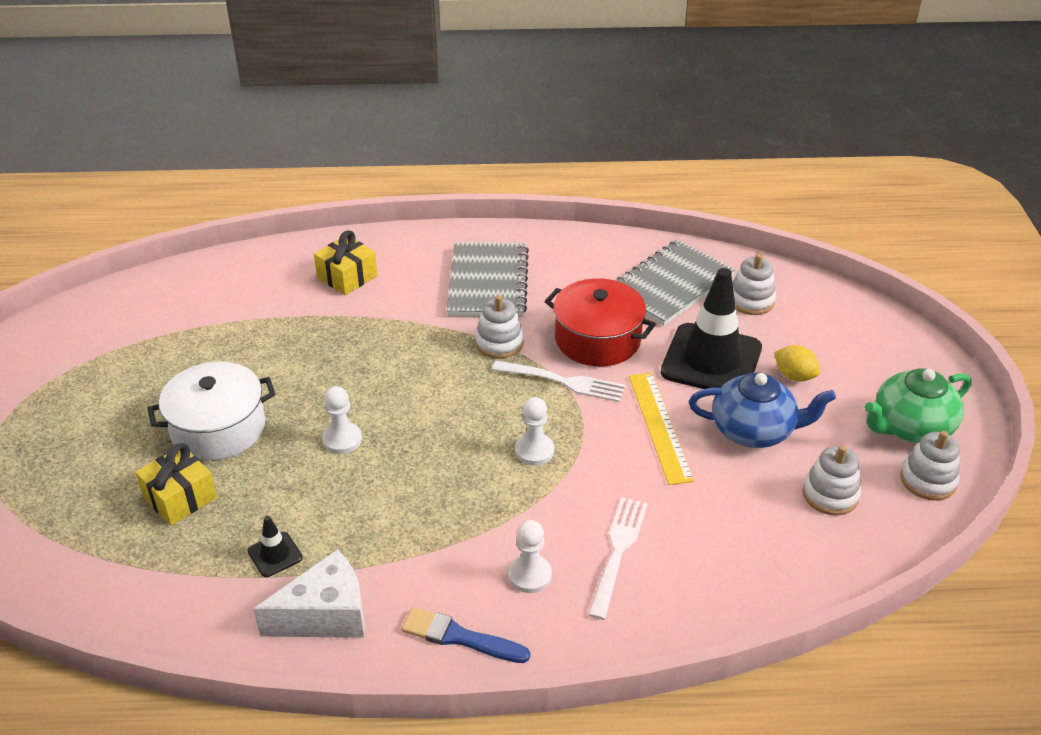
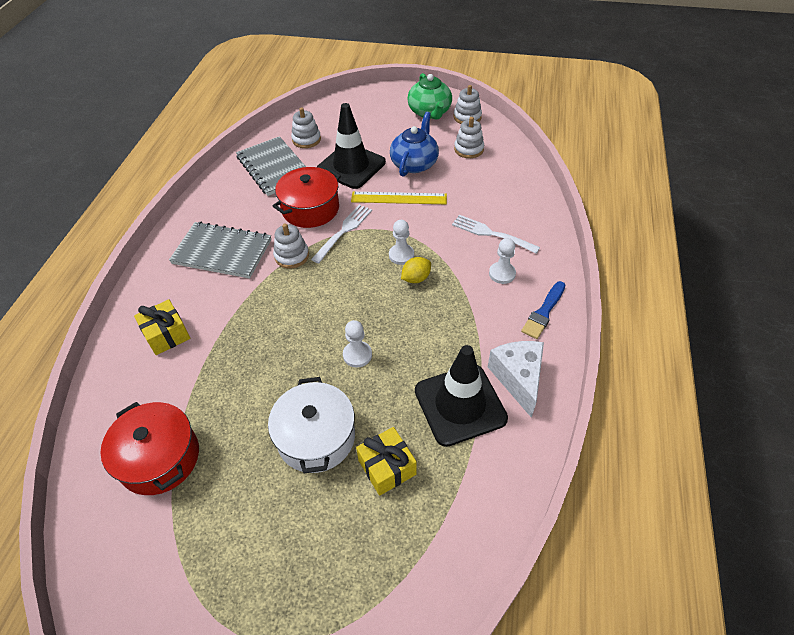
camera: 75 degrees left, 10 degrees up
(188, 319) = (159, 458): none -> red pot
(275, 554) = (460, 404): black traffic cone -> black traffic cone, size x2.36
(794, 376) = (377, 139): yellow lemon -> yellow lemon (416, 278)

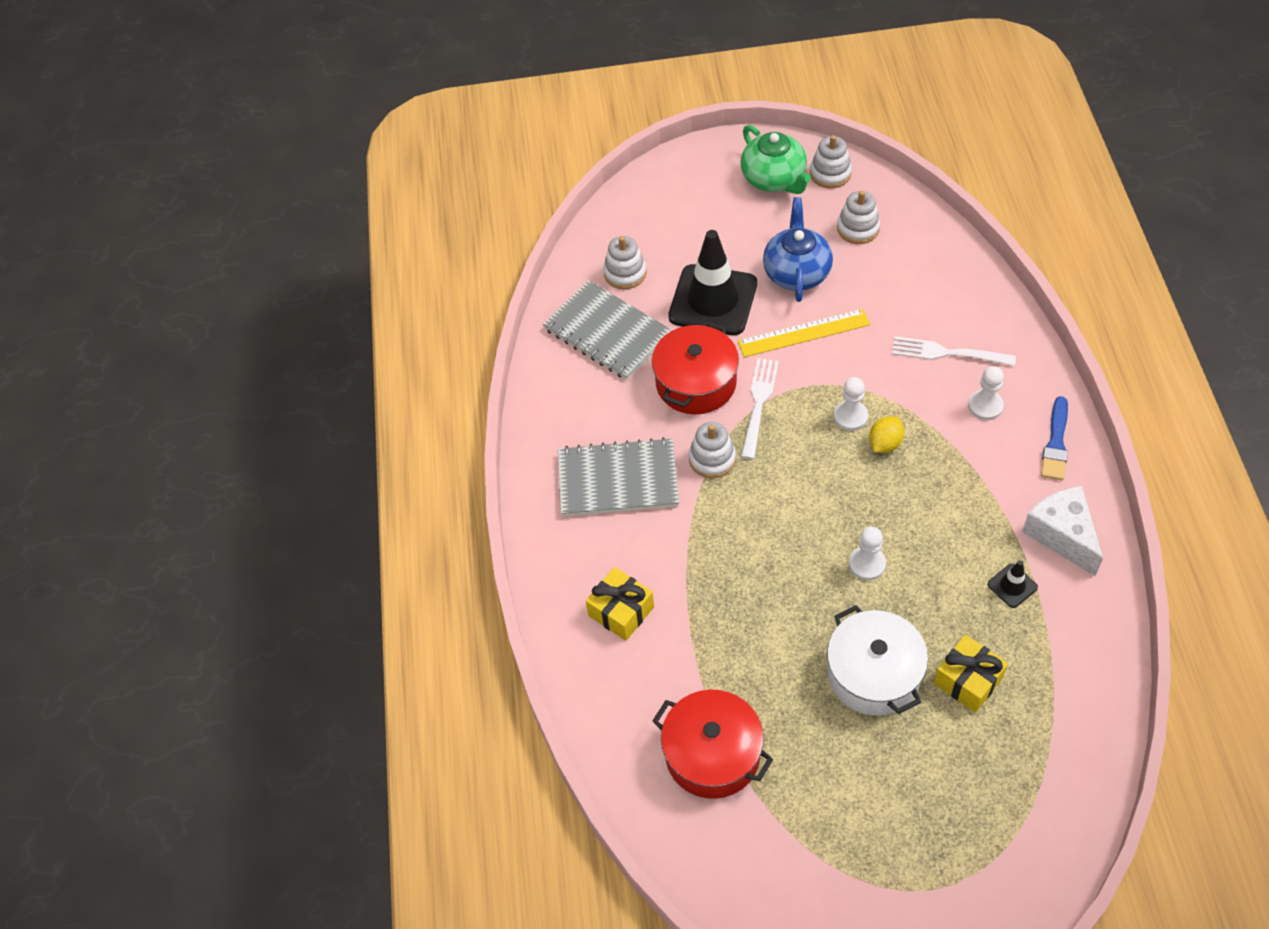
camera: 15 degrees left, 5 degrees up
(460, 404) = (1012, 586): black traffic cone -> black traffic cone, size x0.42

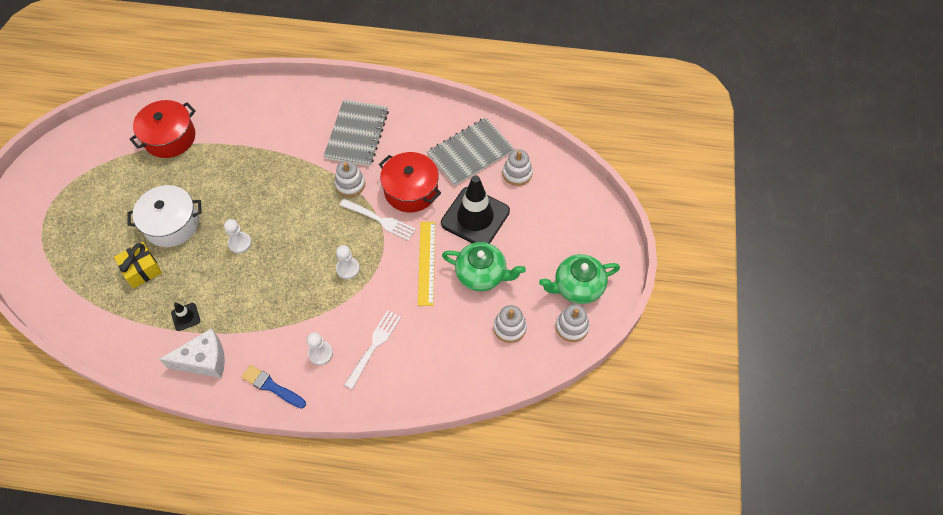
camera: 100 degrees right, 5 degrees up
(621, 611) = (271, 117): yellow gift -> none
(796, 272) = (482, 274): blue teapot -> green teapot
(885, 443) = (318, 281): yellow lemon -> none

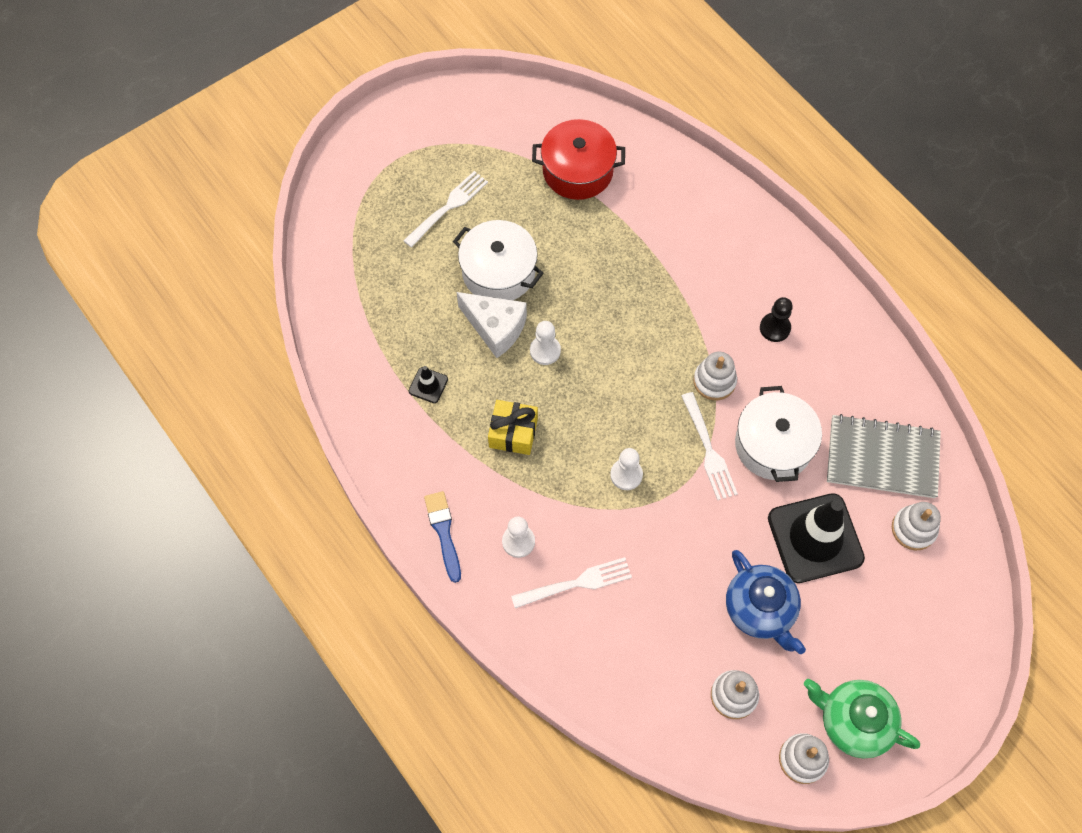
camera: 45 degrees right, 5 degrees up
(106, 214) = (448, 208): none -> white fork
(142, 269) = (430, 298): yellow gift -> yellow gift (513, 432)
(204, 360) = (406, 447): white cheese -> white cheese (495, 328)
(357, 134) = (775, 328): grey notebook -> black pawn
(411, 190) = (773, 445): red pot -> white pot
(426, 262) = (713, 542): yellow ruler -> none
(482, 274) = (760, 609): green teapot -> blue teapot

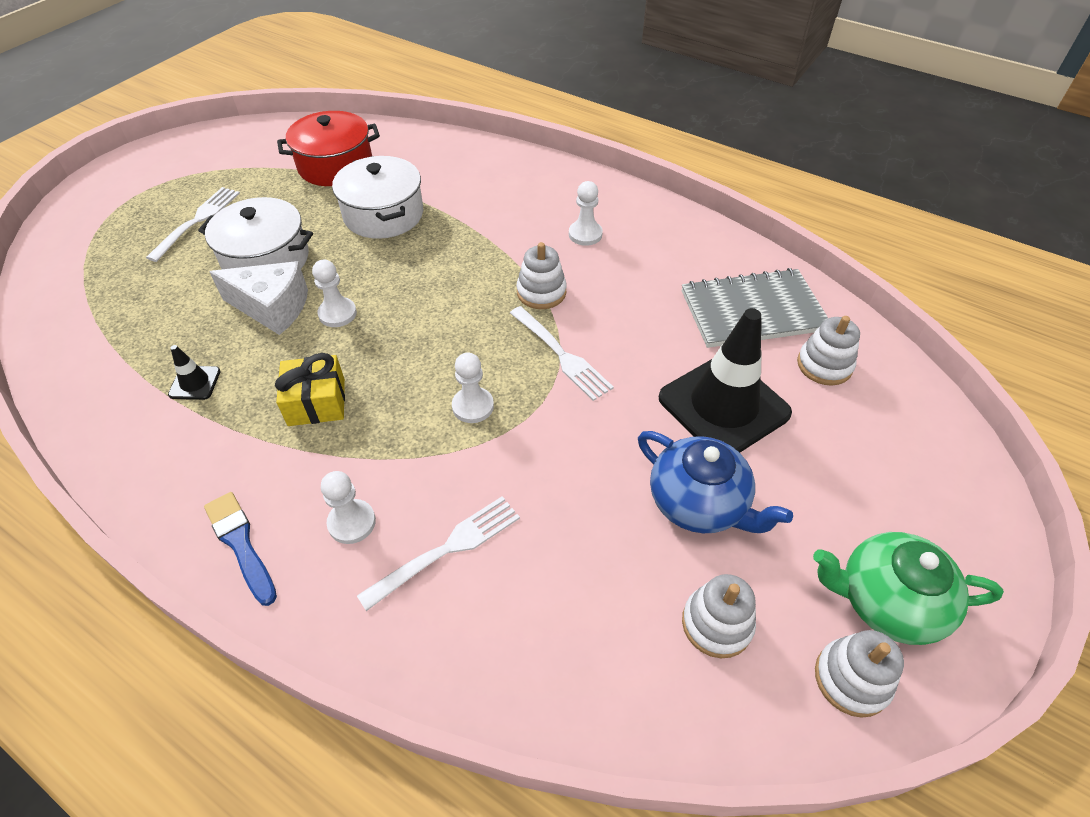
camera: 20 degrees left, 15 degrees down
(773, 445) = (631, 331): white pot -> white pot (383, 214)
(775, 328) = (585, 234): black pawn -> white pawn

